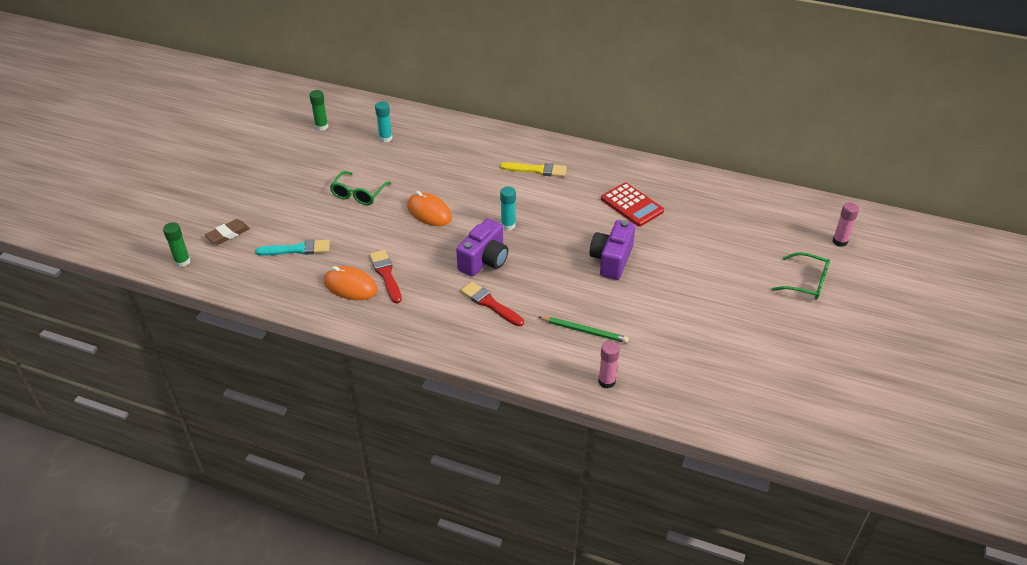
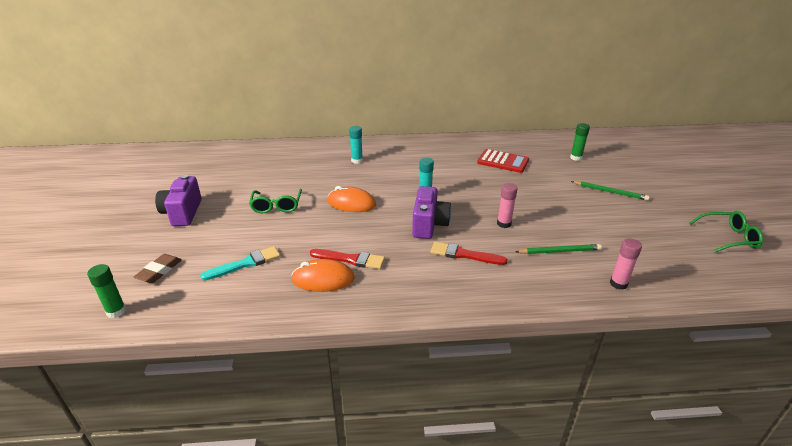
camera: 25 degrees left, 10 degrees down
(321, 127) = (208, 168): green glue stick -> green glue stick (576, 158)
(385, 138) = (272, 164): turquoise glue stick -> turquoise glue stick (357, 161)
(386, 274) = (350, 259): red brush -> red brush turned 150 degrees clockwise
(537, 170) = (413, 157): yellow brush -> none
(611, 260) = (526, 197): purple camera -> purple camera (183, 213)
(714, 282) = (610, 192): none -> green pencil
(806, 283) = (666, 176): green glasses -> green glasses (728, 237)
(839, 241) = (654, 149): pink glue stick -> pink glue stick (504, 224)

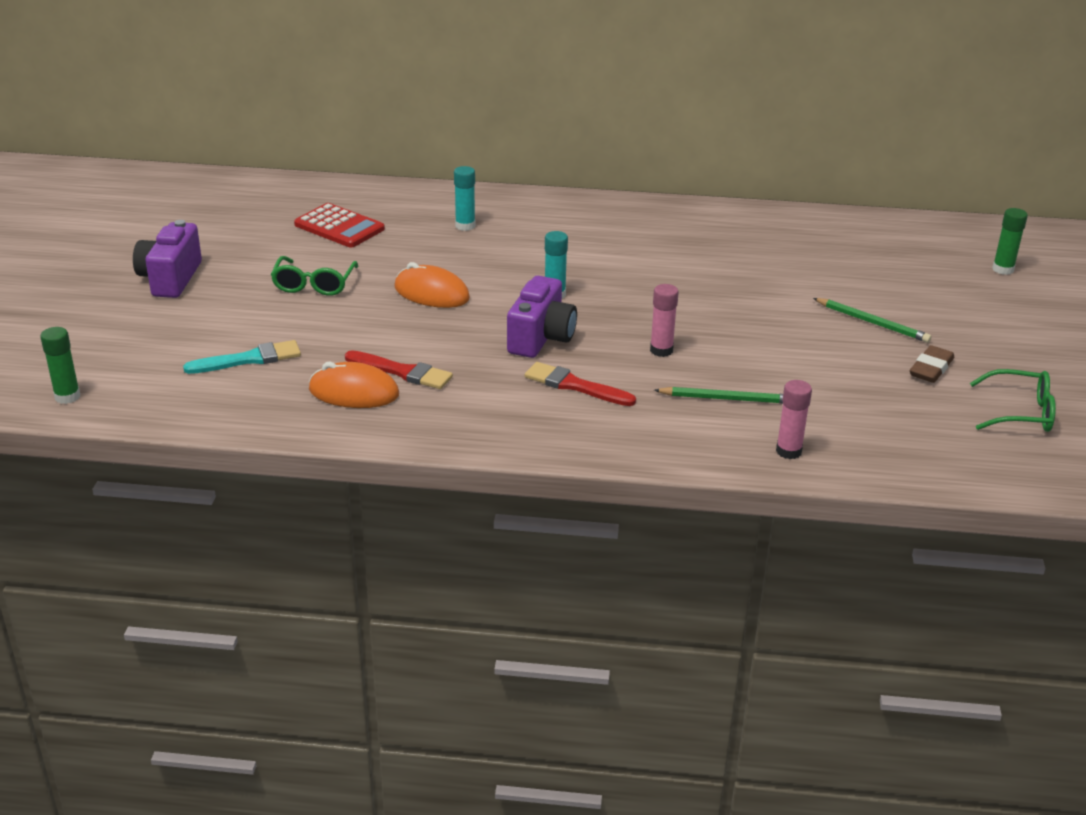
camera: 10 degrees right, 0 degrees up
(159, 271) = (128, 354): brown eraser -> brown eraser (931, 369)
(503, 161) = (716, 253): red calculator -> red calculator (339, 227)
(576, 158) = (852, 260): green glue stick -> green glue stick (1003, 269)

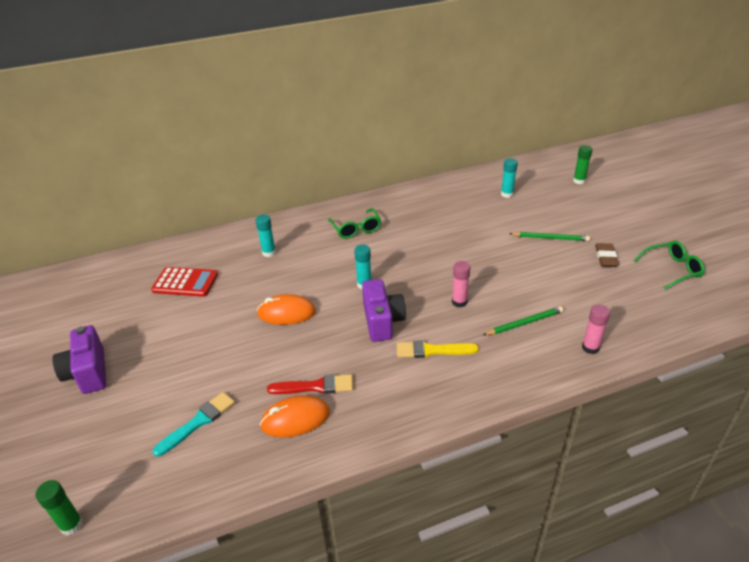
camera: 25 degrees left, 5 degrees up
(314, 284) = (200, 336): green glasses -> green glasses (356, 229)
(575, 386) = (432, 350): red brush -> yellow brush
(865, 254) = (507, 194): none -> turquoise glue stick

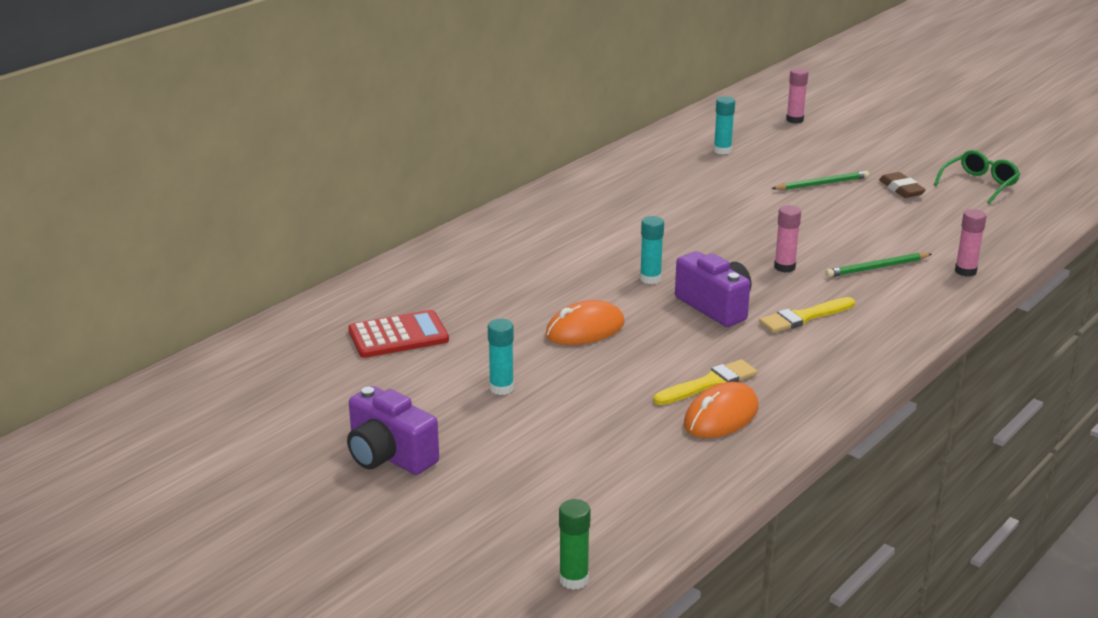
camera: 30 degrees left, 10 degrees down
(198, 422) = (607, 453): turquoise brush -> none
(269, 253) = (478, 277): turquoise glue stick -> turquoise glue stick (501, 388)
(315, 386) = (708, 383): red brush -> yellow brush
(356, 229) = (569, 226): green glasses -> none
(524, 323) = (877, 268): green pencil -> green pencil turned 150 degrees counterclockwise
(579, 181) = (794, 120): green glue stick -> pink glue stick

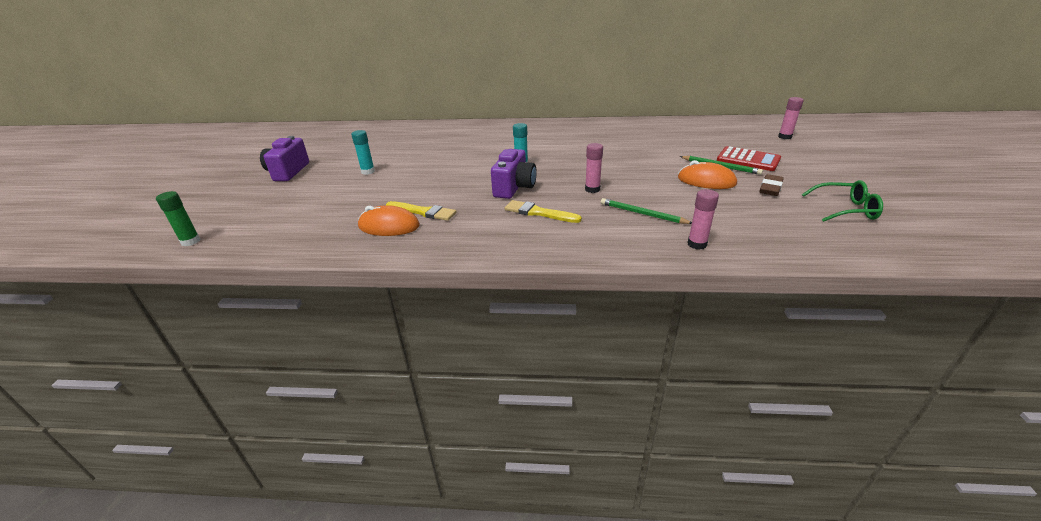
camera: 55 degrees right, 5 degrees up
(398, 336) = (395, 142): red calculator -> red calculator (748, 160)
(585, 329) = (446, 169): orange mouse -> orange mouse (706, 181)
(722, 150) = (701, 135): turquoise glue stick -> none

